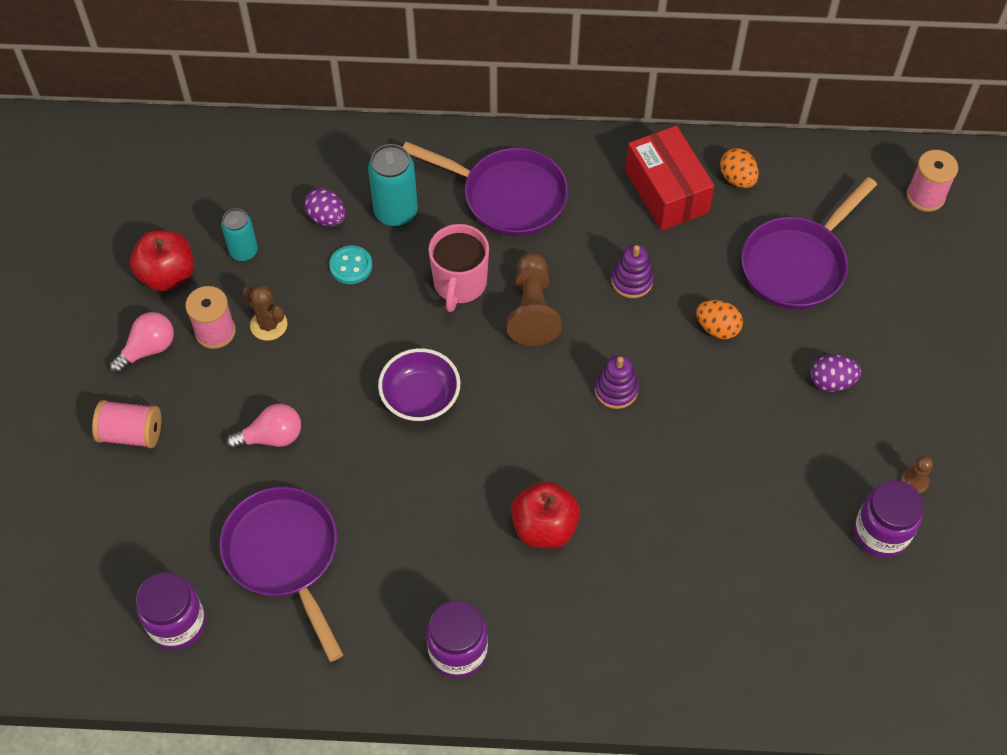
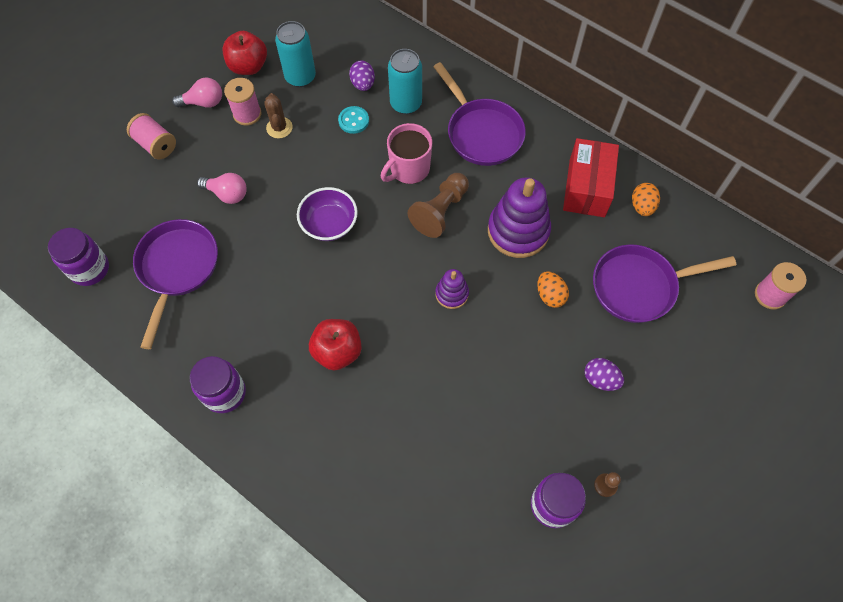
camera: 35 degrees right, 5 degrees up
(243, 251) = (300, 77): turquoise can -> turquoise can, size x1.54
(632, 281) = (518, 231): purple stacking toy -> purple stacking toy, size x1.93

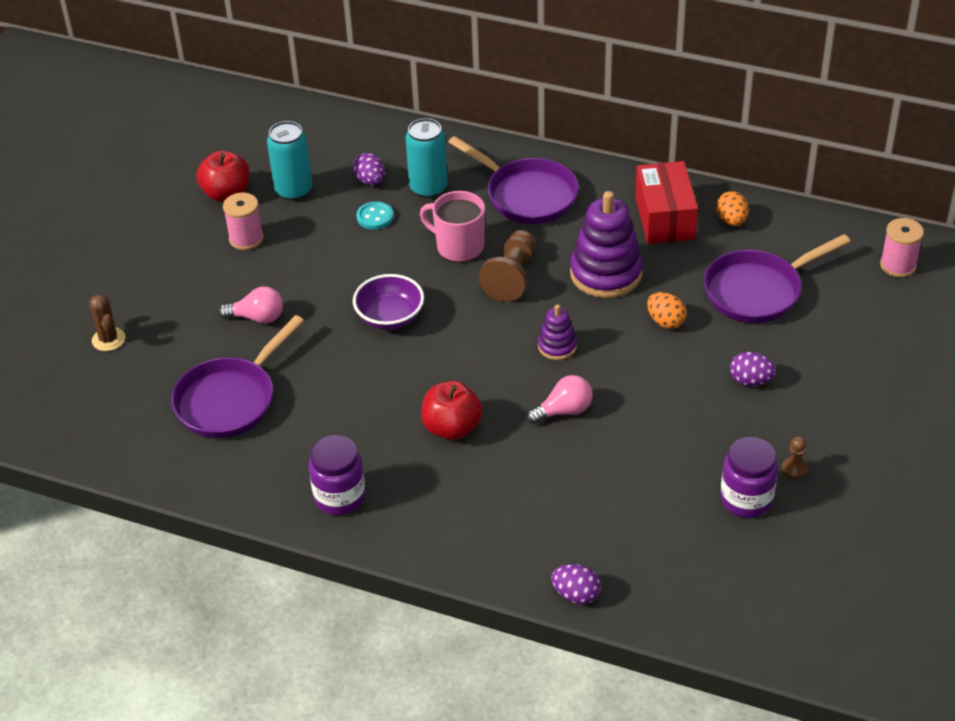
camera: 15 degrees left, 20 degrees down
(90, 269) = (125, 425): purple jar -> none
(156, 145) = (149, 292): pink spool -> none
(177, 269) = (230, 399): purple pan -> purple pan turned 135 degrees counterclockwise
(204, 102) = (188, 239): pink light bulb -> pink light bulb (564, 411)
(279, 128) = (290, 243): brown cactus -> brown cactus (108, 339)
(375, 558) = (576, 595): none -> purple egg
(408, 169) = (458, 246): pink mug -> pink mug turned 90 degrees clockwise

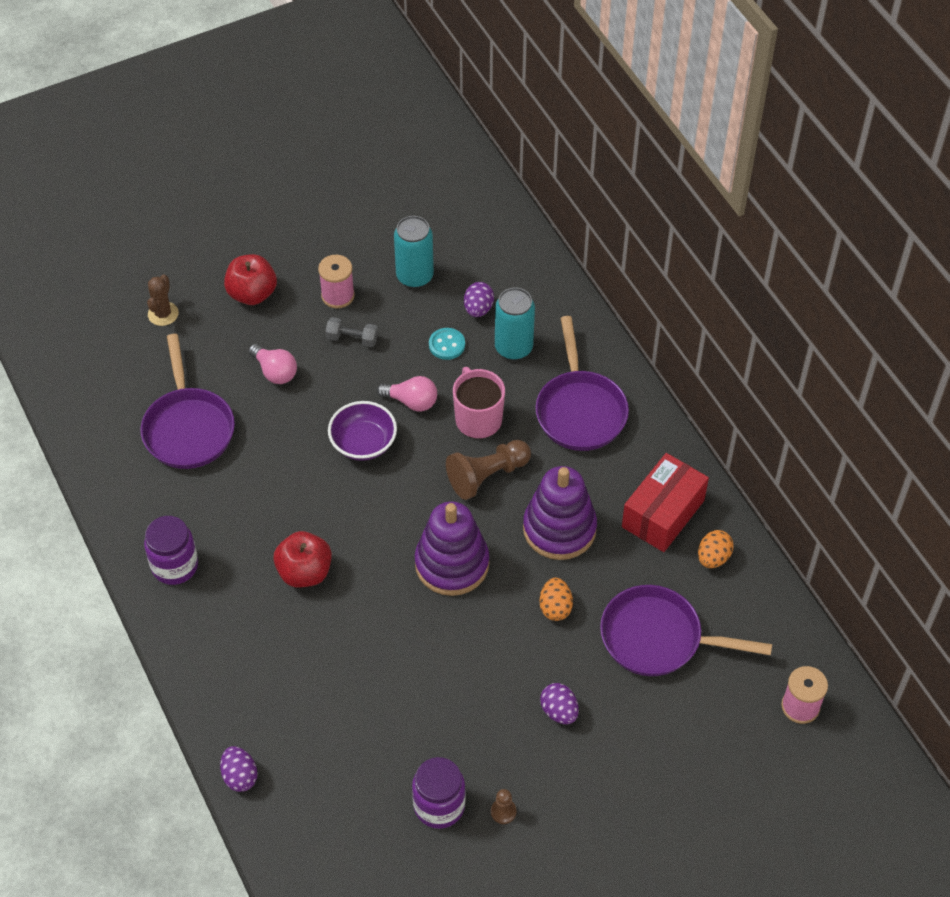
camera: 40 degrees right, 10 degrees up
(227, 194) = (365, 244): red apple -> red apple (252, 294)
(230, 399) = (188, 428): purple pan -> purple pan turned 90 degrees counterclockwise
(294, 258) = (352, 339): none -> grey dumbbell
(557, 346) = (452, 564): purple stacking toy -> purple stacking toy, size x1.93
(564, 411) = (395, 622): pink light bulb -> pink light bulb (411, 401)

